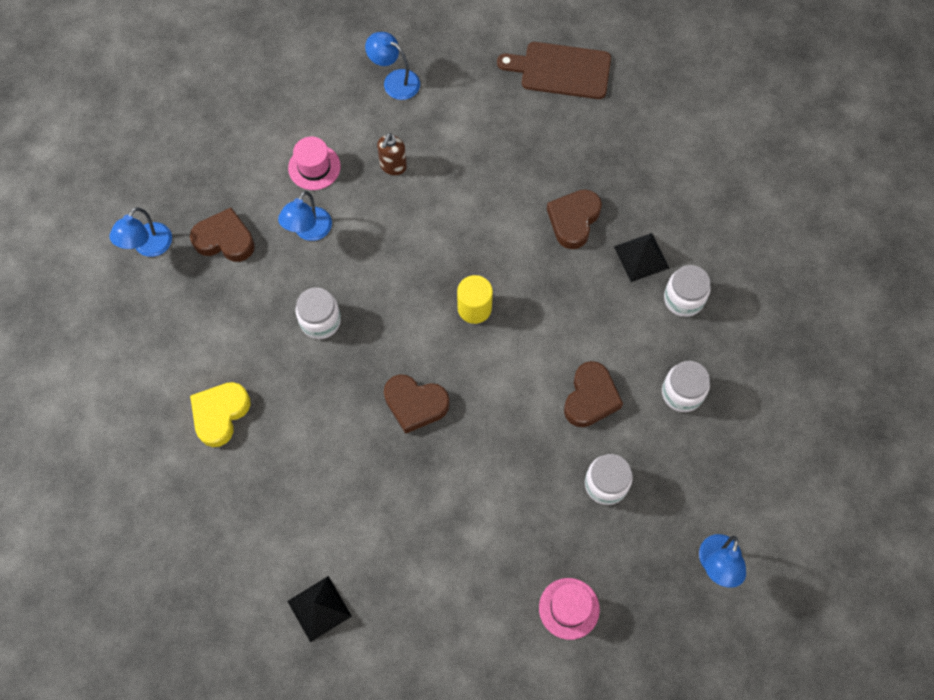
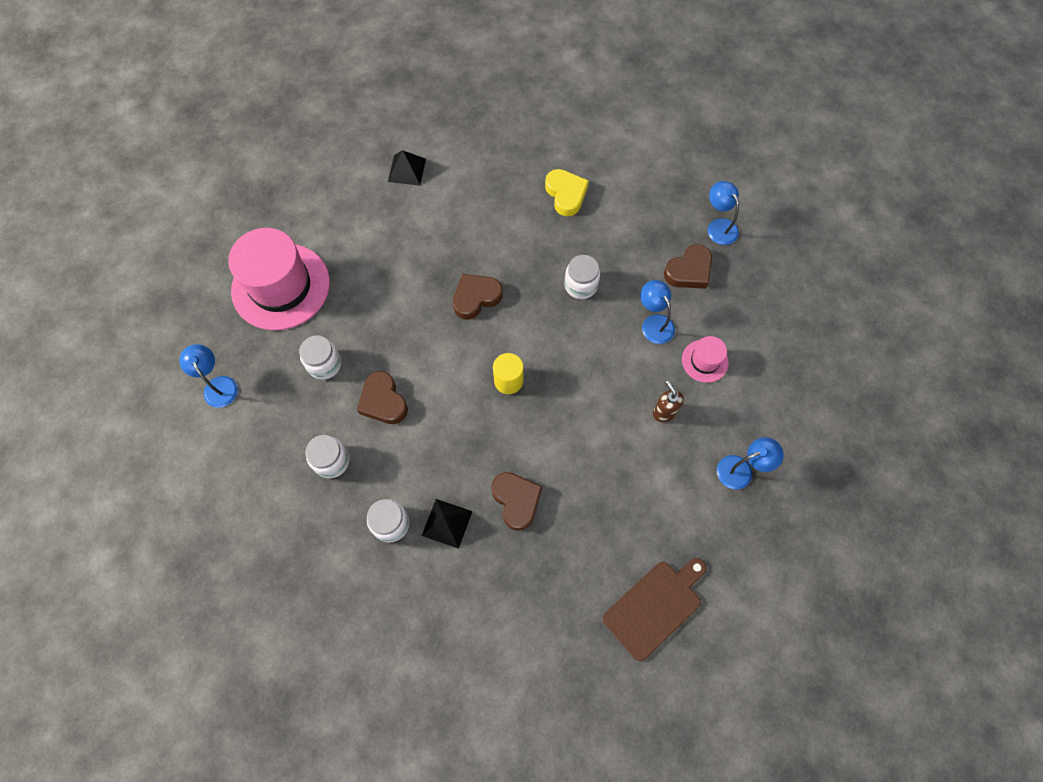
camera: 130 degrees right, 0 degrees up
(569, 608) = (281, 286): pink hat -> pink hat, size x2.18

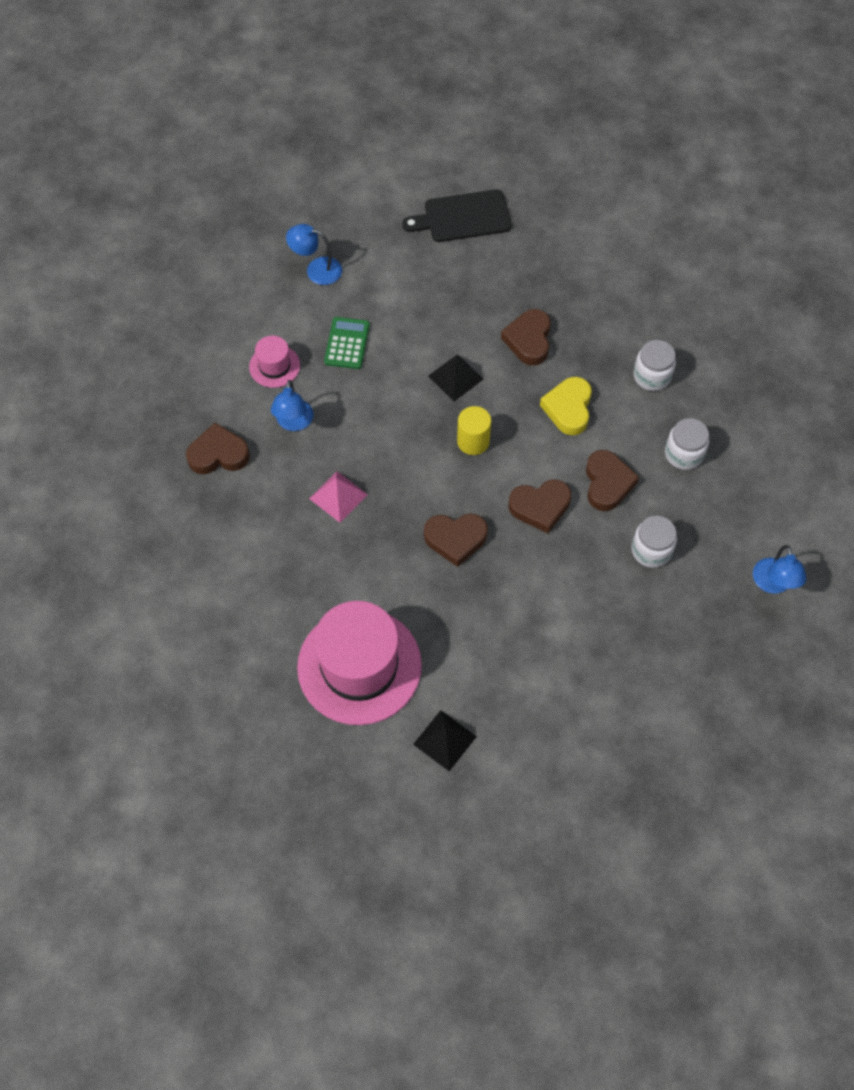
camera: 150 degrees left, 5 degrees down
(281, 286) = (663, 663): pink hat -> pink hat (359, 666)
(426, 354) = (540, 507): none -> brown heart
(447, 523) = (601, 352): black pyramid -> black pyramid (455, 377)
(566, 194) = (281, 606): yellow heart -> yellow heart (568, 408)
(581, 285) = (338, 496): white jar -> pink pyramid
(655, 606) = (463, 217): brown cutting board -> black cutting board
(664, 412) = (347, 343): brown soap dispenser -> green calculator
(719, 226) = (148, 483): blue lamp -> none

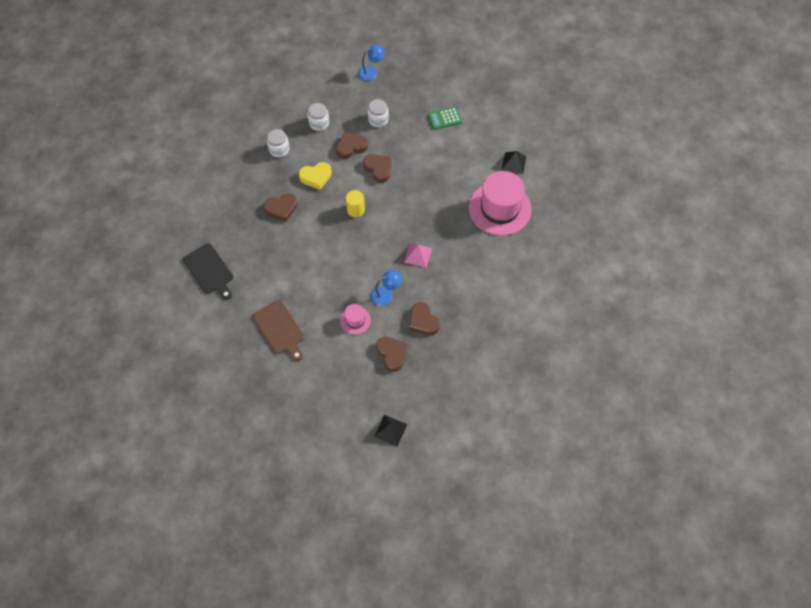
camera: 115 degrees left, 0 degrees up
(316, 269) = (280, 329): blue lamp -> brown cutting board
(347, 343) = (323, 291): green calculator -> green calculator (444, 118)
(455, 377) = (321, 232): black pyramid -> black pyramid (390, 430)
(455, 539) = (414, 196): brown heart -> brown heart (392, 354)

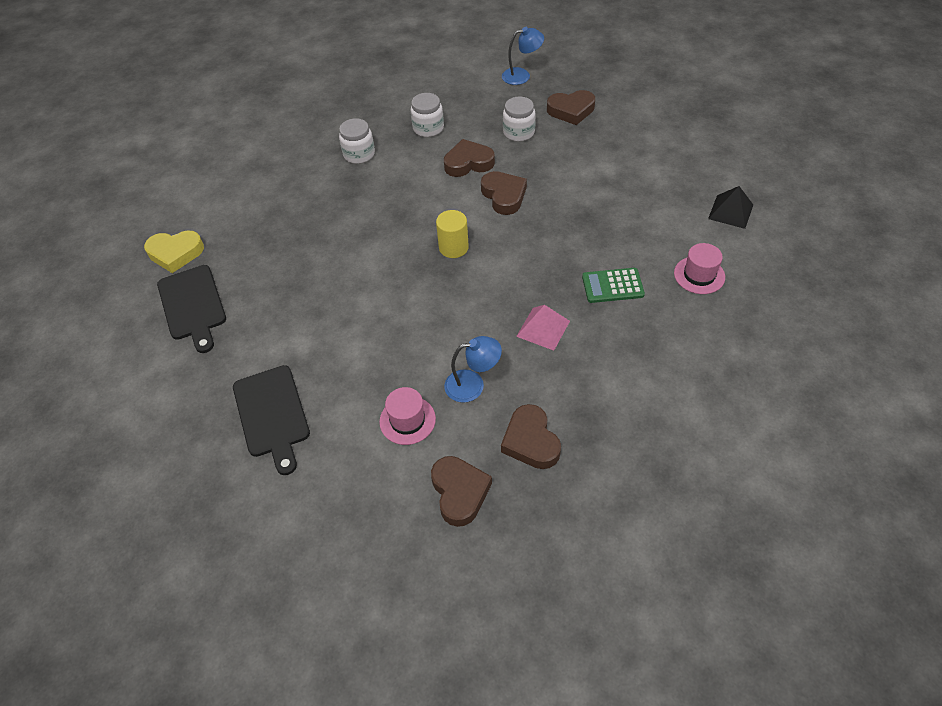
camera: 15 degrees right, 10 degrees down
(280, 329) = (272, 415): brown cutting board -> black cutting board
(281, 208) = (336, 232): brown heart -> brown heart (571, 110)
(316, 177) = (403, 195): yellow heart -> yellow heart (175, 253)
(390, 430) = (422, 647): black pyramid -> none
(444, 118) = (623, 141): green calculator -> green calculator (612, 286)
(500, 208) = (699, 275): pink hat -> pink hat, size x0.46

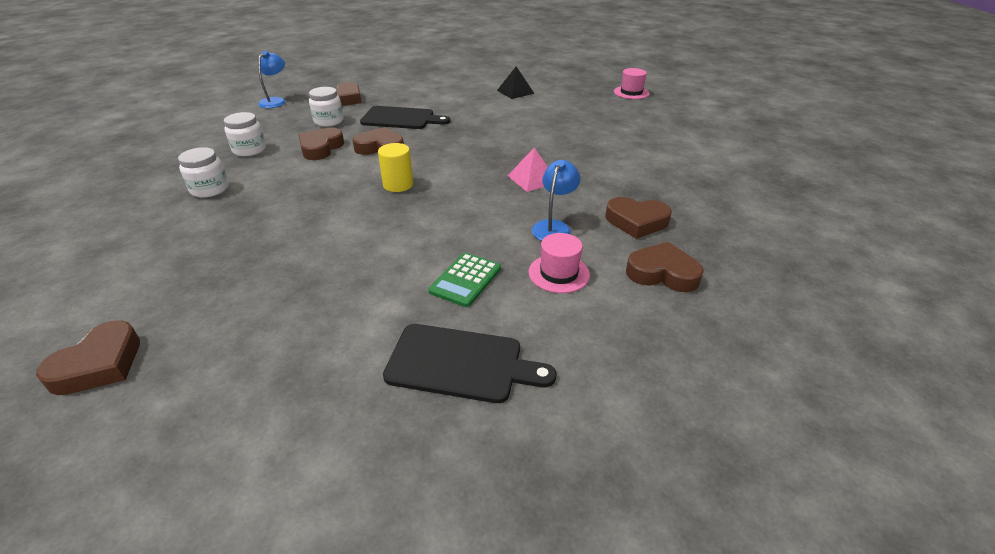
camera: 60 degrees left, 15 degrees down
(175, 253) = (99, 364): yellow heart -> brown heart
(192, 305) = (210, 378): black cutting board -> black cutting board (401, 119)
(612, 286) = (526, 143): green calculator -> green calculator (465, 280)
(699, 275) = (553, 116): pink hat -> pink hat (631, 92)

